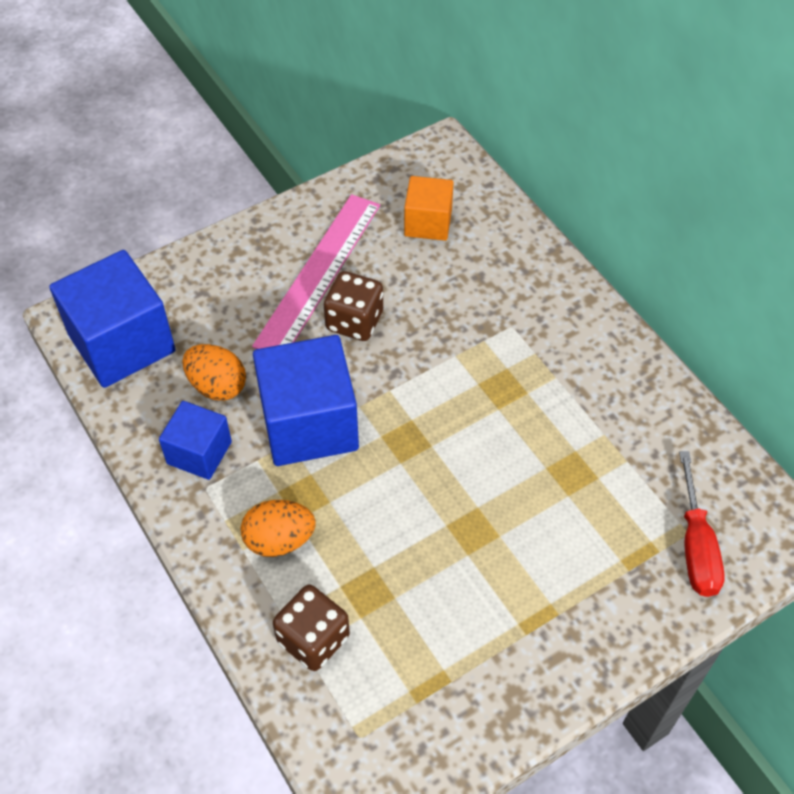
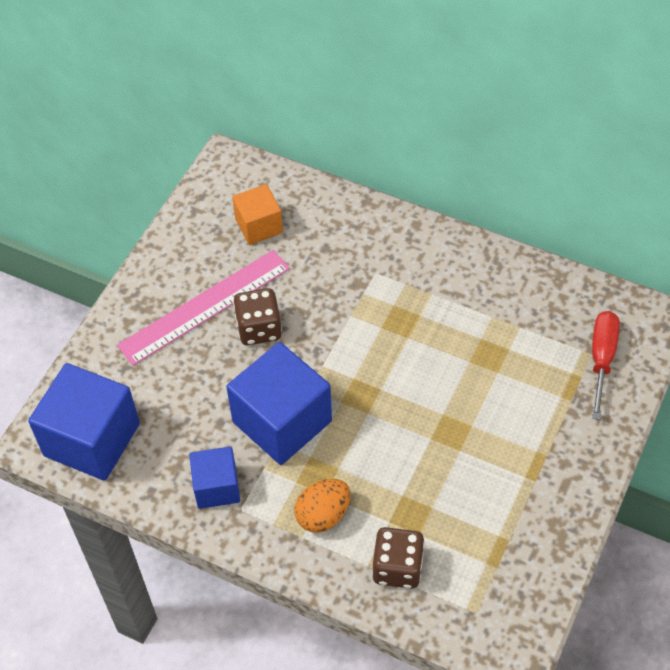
camera: 30 degrees left, 0 degrees up
(217, 386) = (192, 431): orange egg -> none
(319, 273) = (205, 306): pink ruler -> pink ruler turned 60 degrees clockwise
(695, 545) = (601, 359): red screwdriver -> red screwdriver turned 135 degrees counterclockwise

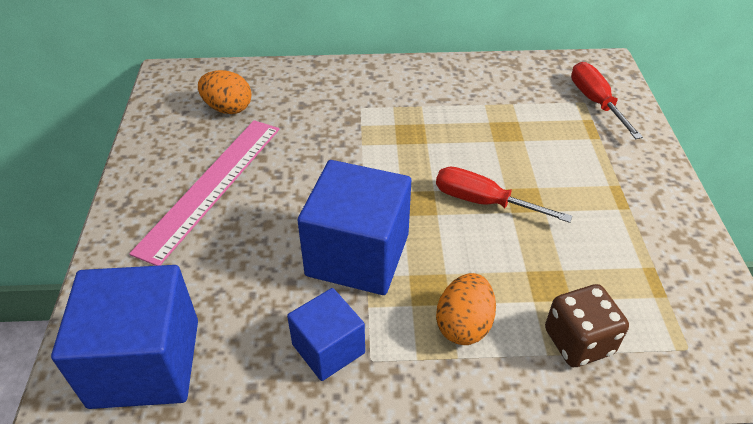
camera: 30 degrees left, 10 degrees down
(259, 226) = (228, 108): orange cube -> orange egg
(259, 329) = (280, 185): brown dice -> none
(414, 419) = (484, 202): none -> red screwdriver

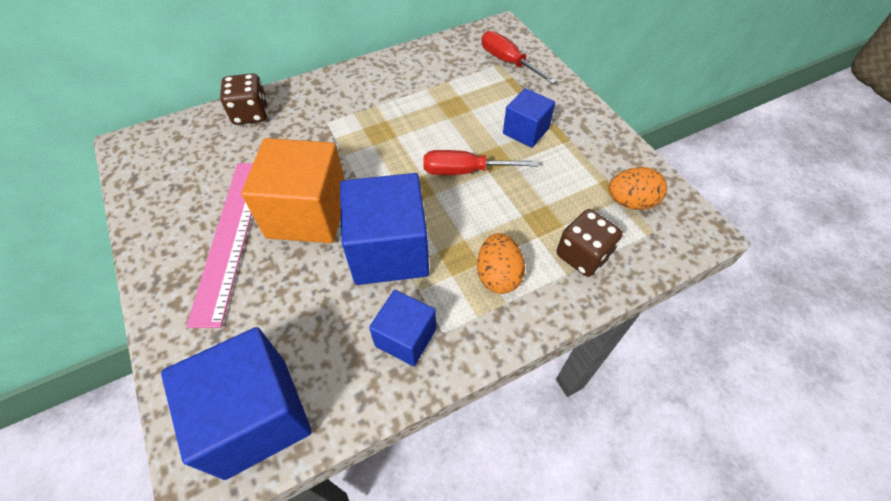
camera: 25 degrees left, 10 degrees up
(228, 108) = (206, 160): orange egg -> orange egg (630, 202)
(291, 78) = (251, 114): none -> brown dice
(295, 189) = (307, 213): none -> orange cube
(578, 182) = (526, 131): none -> blue cube

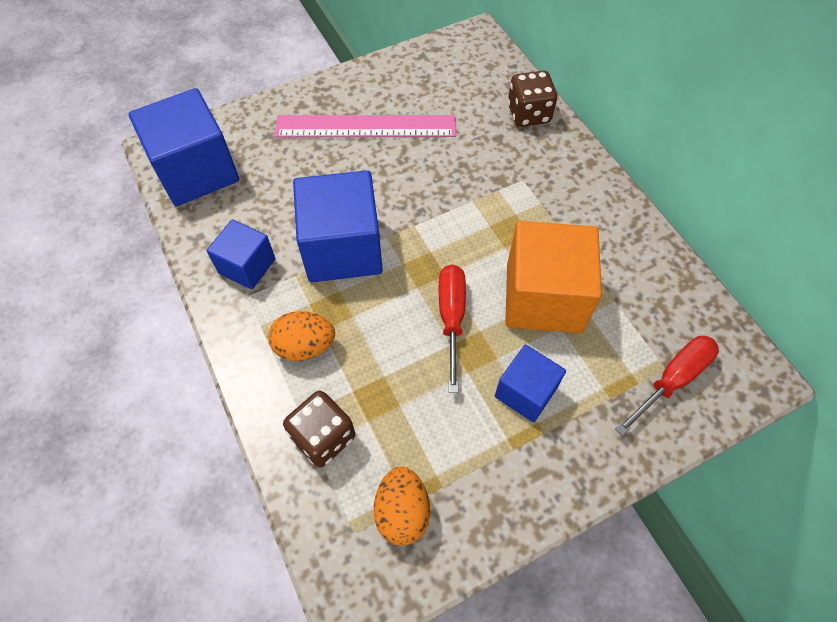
camera: 90 degrees right, 5 degrees up
(307, 213) = (391, 178): orange cube -> orange cube (543, 297)

